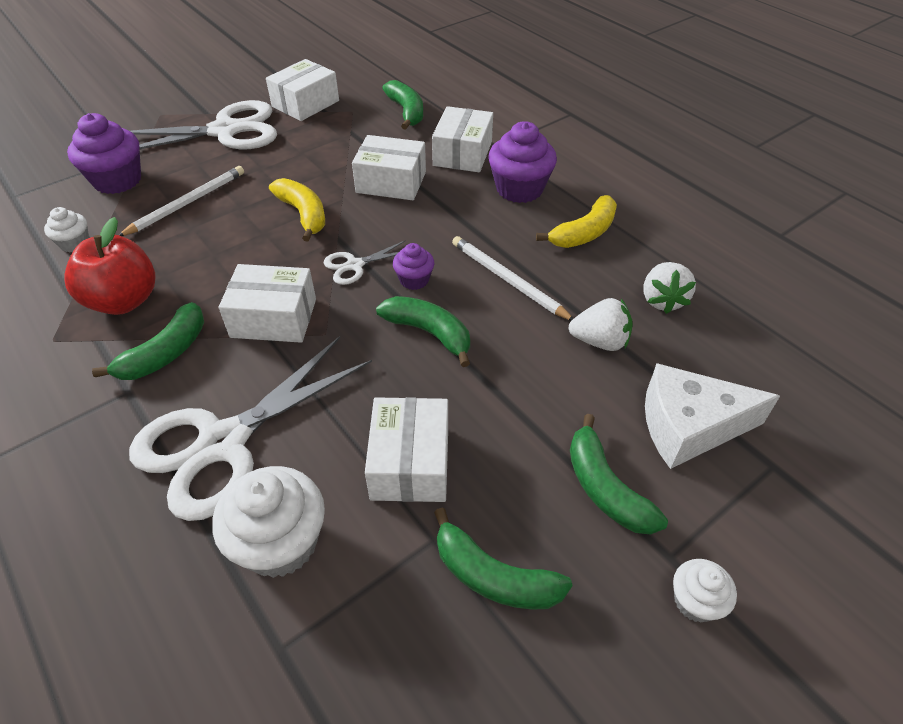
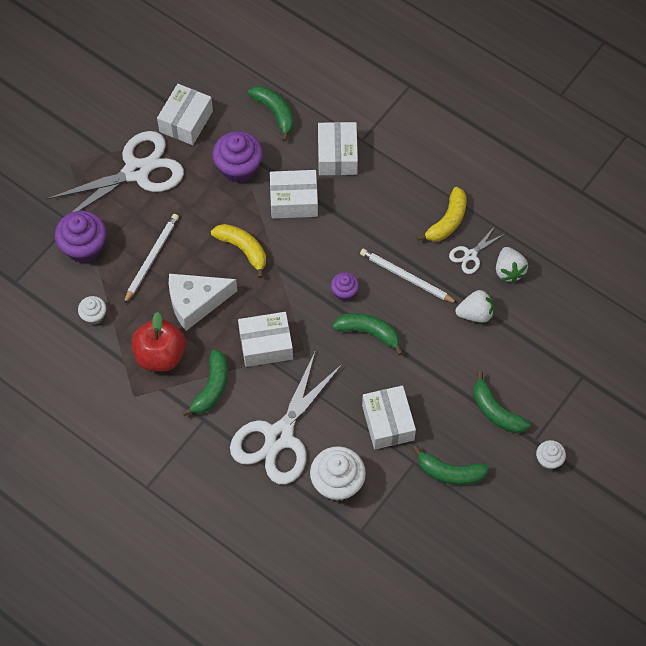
camera: 15 degrees left, 15 degrees up
(354, 265) = (299, 289): white scissors -> white scissors (470, 255)
(519, 189) = (391, 186): purple cupcake -> purple cupcake (239, 168)
(689, 427) = (535, 362): white cheese -> white cheese (196, 302)

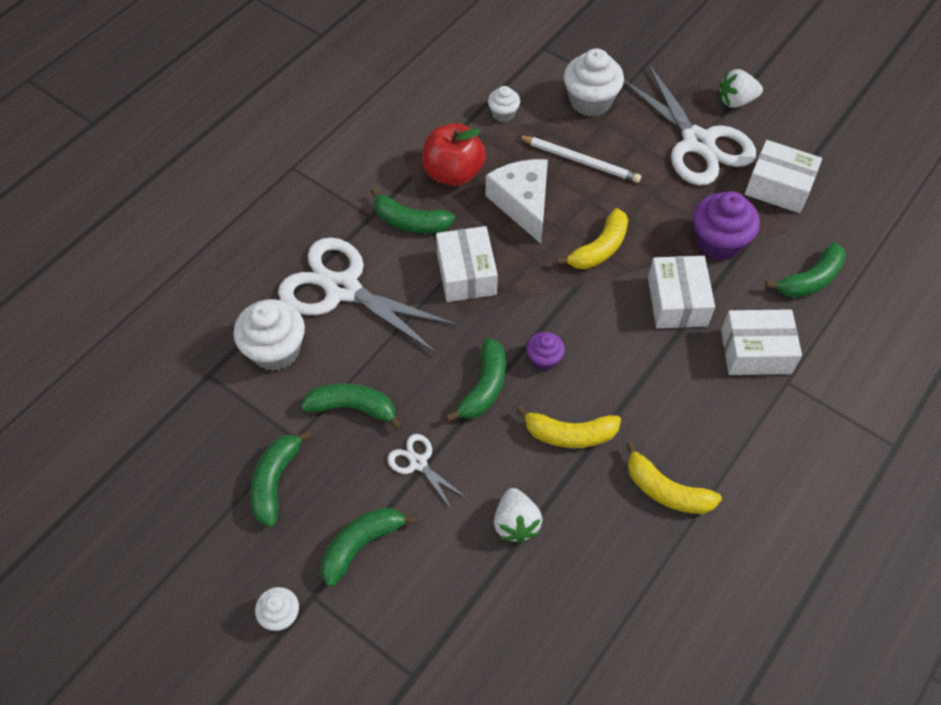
camera: 90 degrees right, 5 degrees down
(84, 247) = (590, 101): purple cupcake -> white cupcake
(388, 422) = (353, 407): white box -> green banana
(406, 277) = (570, 434): white pencil -> yellow banana
(470, 255) = (612, 520): white scissors -> white scissors (418, 463)
(509, 271) = (589, 574): white strawberry -> white strawberry (736, 101)

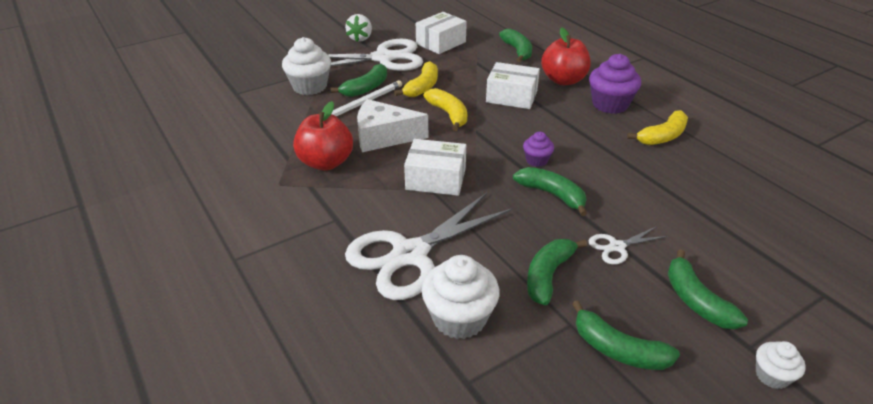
camera: 70 degrees left, 20 degrees down
(410, 222) = (360, 197): green banana -> green banana (366, 88)
(503, 113) = (285, 125): white cupcake -> none
(516, 523) = (682, 207): white strawberry -> none
(570, 434) = (608, 164): yellow banana -> yellow banana (422, 87)
(718, 242) = (471, 71): purple cupcake -> purple cupcake (610, 104)
(755, 351) = (563, 80): white box -> red apple

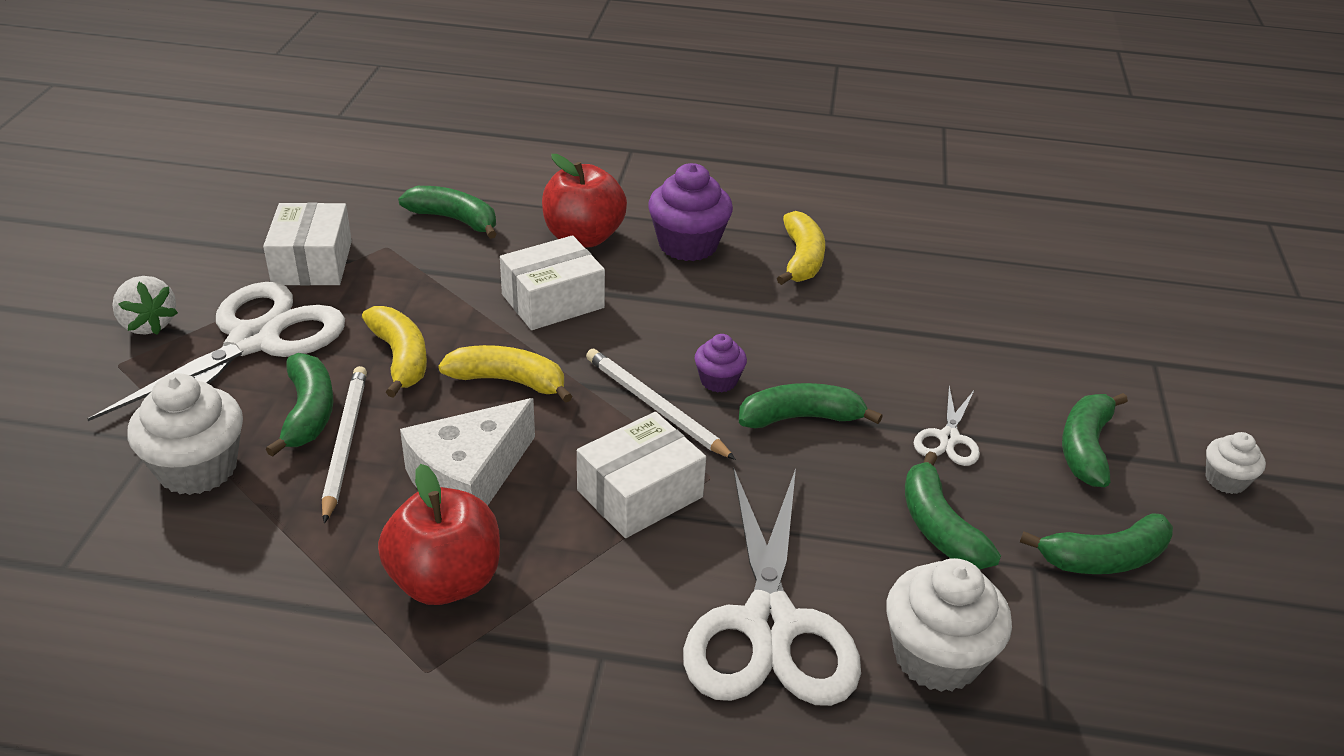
camera: 50 degrees left, 0 degrees up
(492, 154) = (655, 407): none -> white pencil
(696, 300) = (1085, 448): green banana -> green banana turned 90 degrees clockwise

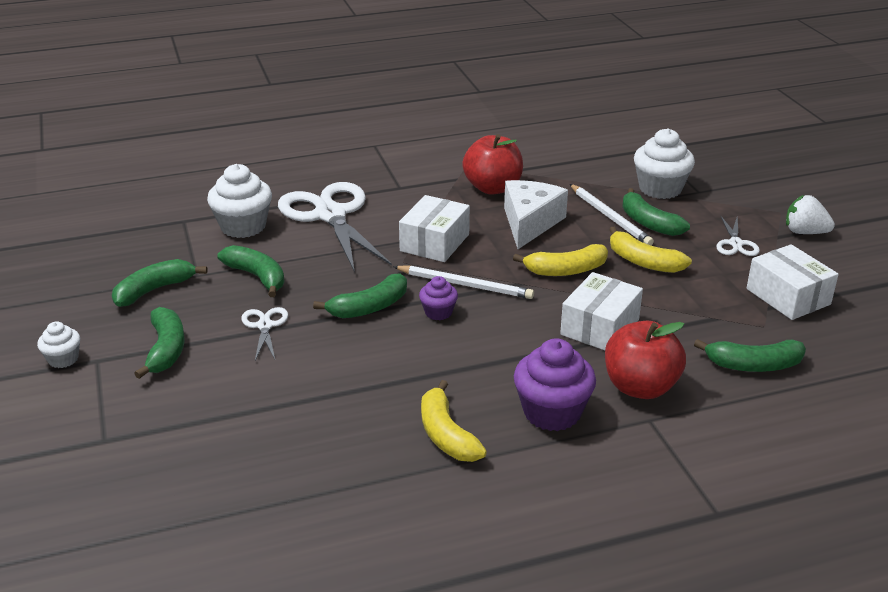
camera: 155 degrees right, 5 degrees down
(255, 340) = (736, 244): white scissors -> white scissors, size x0.45

